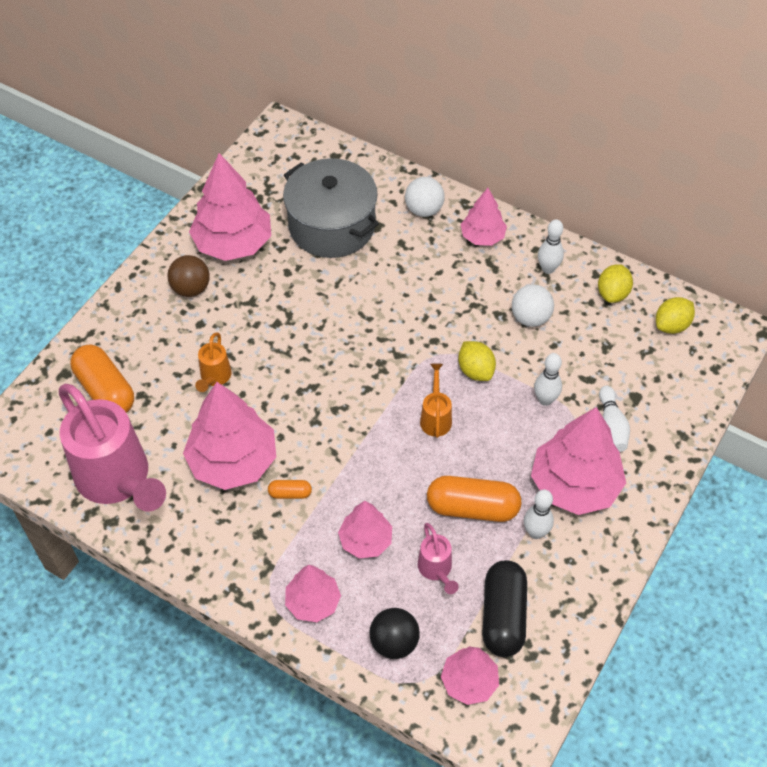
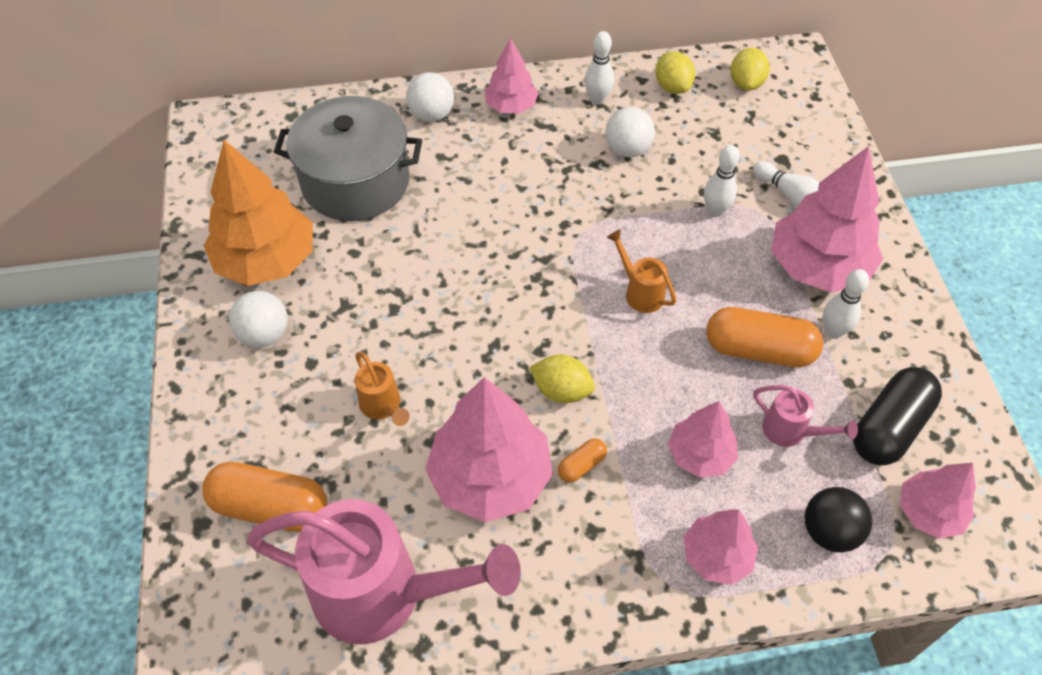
camera: 40 degrees left, 0 degrees up
(191, 289) = (264, 334): brown ball -> white ball
(233, 243) = (267, 260): pink tree -> orange tree
(472, 507) = (759, 350): orange capsule -> orange capsule turned 45 degrees clockwise
(475, 370) = (630, 226): yellow lemon -> yellow lemon (561, 390)
(503, 616) = (889, 427): black capsule -> black capsule turned 75 degrees clockwise

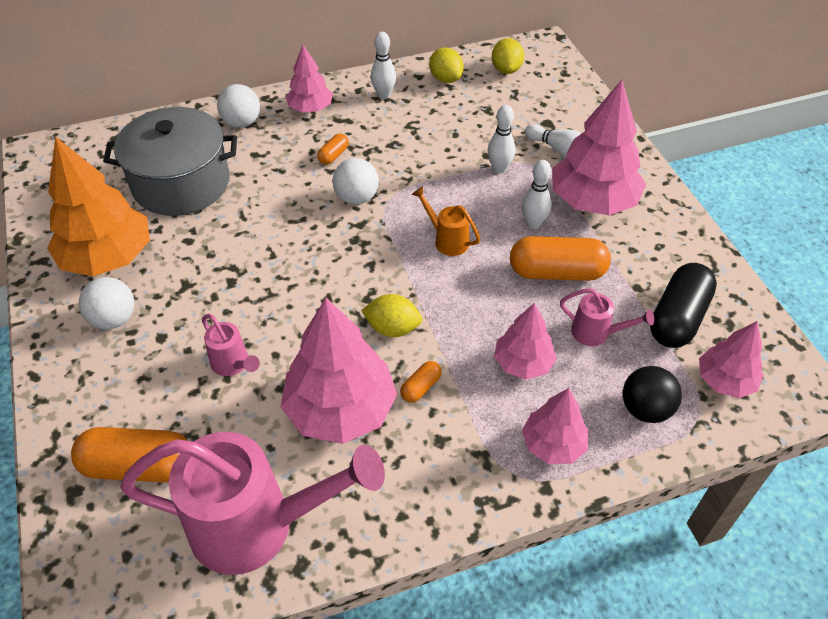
camera: 10 degrees left, 5 degrees down
(383, 406) = (233, 364): orange watering can -> pink watering can
(528, 169) = (333, 155): none -> orange capsule
(627, 149) = (416, 130): white ball -> white ball (356, 198)
(833, 331) = (615, 249): white bowling pin -> white bowling pin (533, 223)

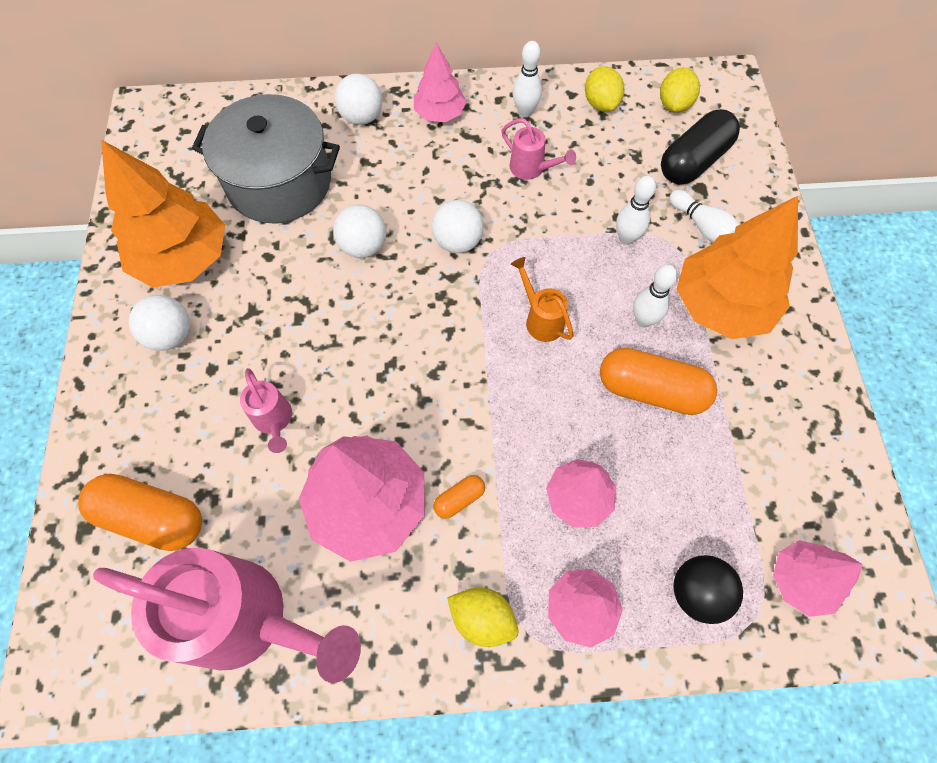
camera: 15 degrees right, 15 degrees up
(274, 217) = (363, 246): none -> white ball
(333, 155) = (448, 181): orange capsule -> none
(392, 328) = (450, 418): yellow lemon -> yellow lemon (482, 618)
(593, 201) = (721, 305): pink tree -> orange tree
(596, 333) = (671, 480): pink watering can -> pink watering can (531, 169)
(678, 318) = (772, 485): black capsule -> black capsule (693, 161)

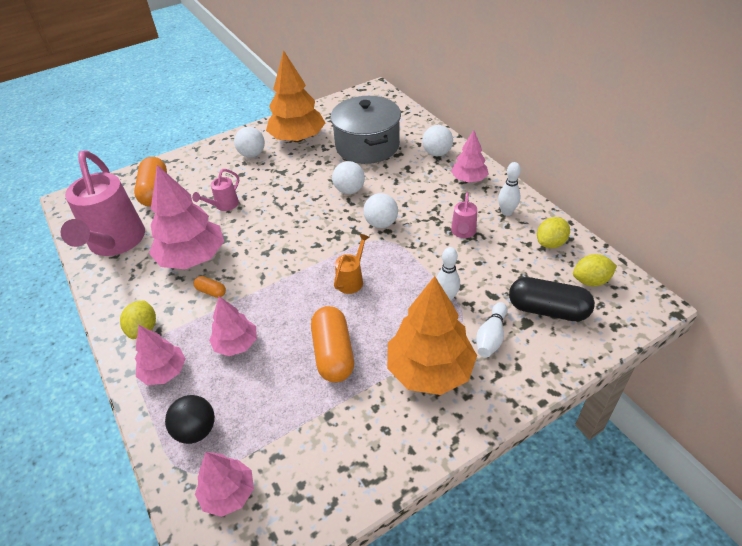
camera: 65 degrees right, 20 degrees down
(643, 320) = (386, 330): white bowling pin -> none

